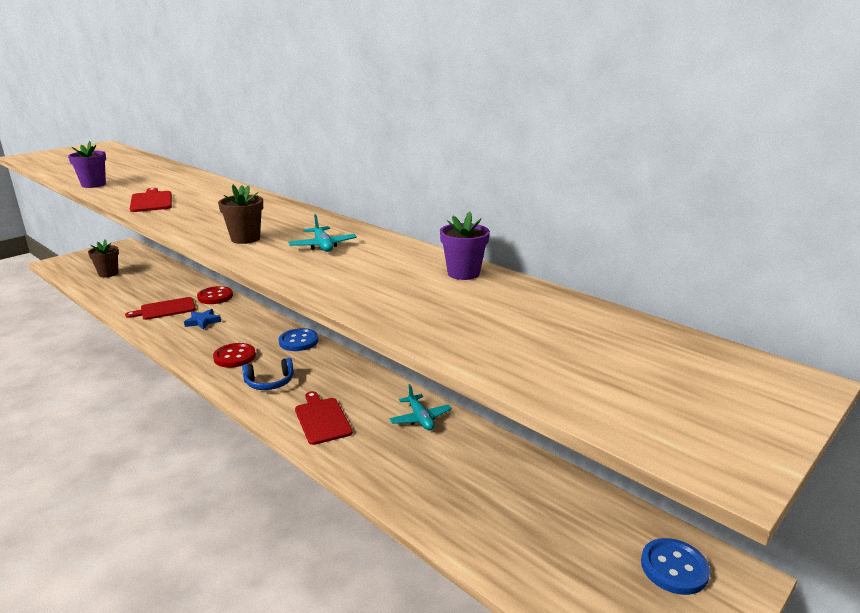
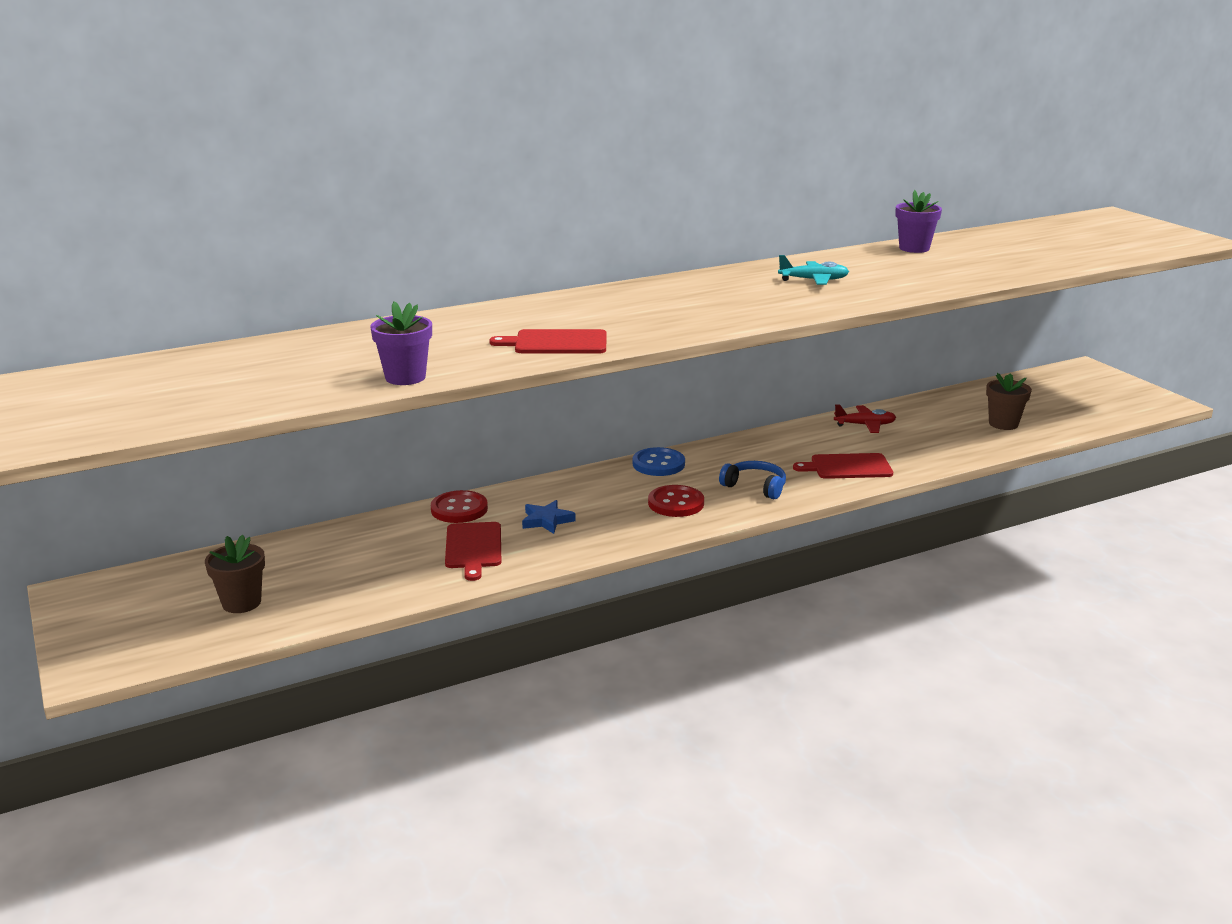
camera: 70 degrees left, 0 degrees up
(245, 239) = (769, 305): brown flower pot -> brown flower pot (1003, 424)
(269, 382) = (755, 487): blue headphones -> blue headphones turned 60 degrees counterclockwise
(420, 418) = (865, 425): turquoise plane -> red plane
(674, 568) = (1075, 381): blue button -> none

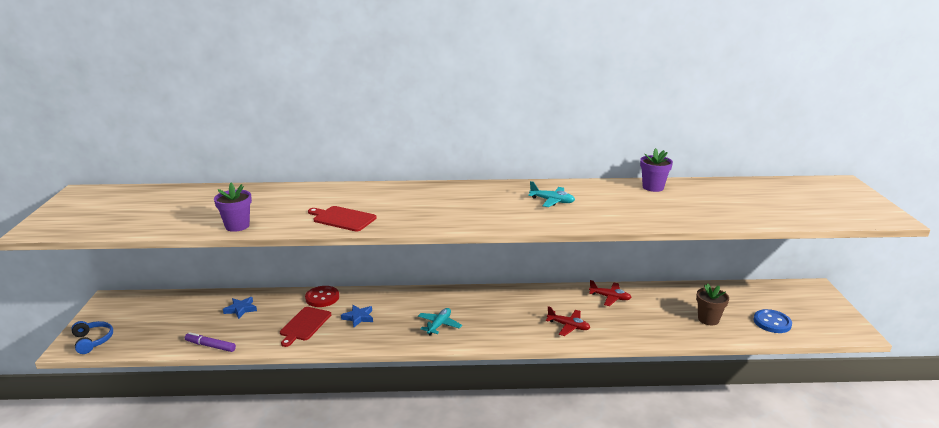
camera: 25 degrees right, 0 degrees up
(241, 603) = (168, 327): brown flower pot -> none
(341, 552) = (241, 309): none -> blue star
(350, 608) = (210, 346): none -> purple marker
(658, 464) = (456, 295): blue button -> blue button (772, 322)
(676, 503) = (439, 325): red button -> turquoise plane
(755, 487) = (496, 326): blue headphones -> blue headphones (92, 341)
(848, 467) = (568, 326): red cutting board -> red plane

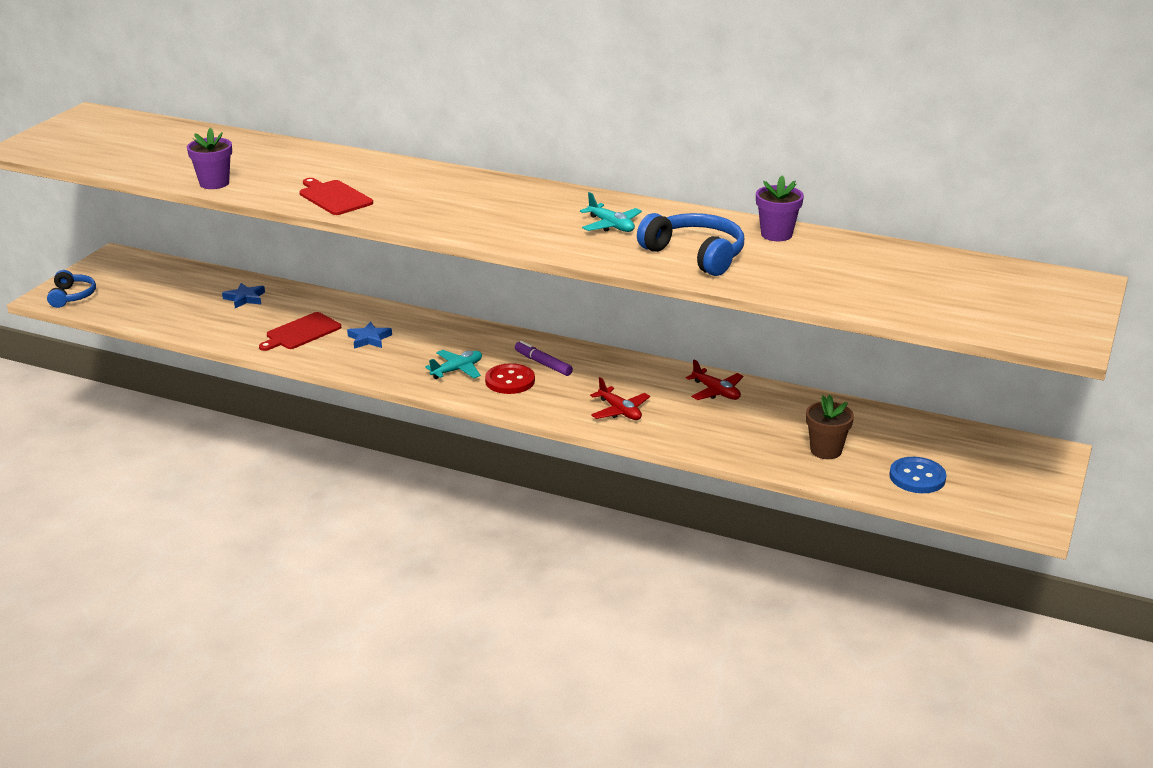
camera: 25 degrees right, 5 degrees up
(210, 346) = (184, 330): purple marker -> purple marker (543, 363)
(322, 298) = (346, 306): red button -> red button (510, 381)
(626, 209) = (695, 255): none -> blue headphones

